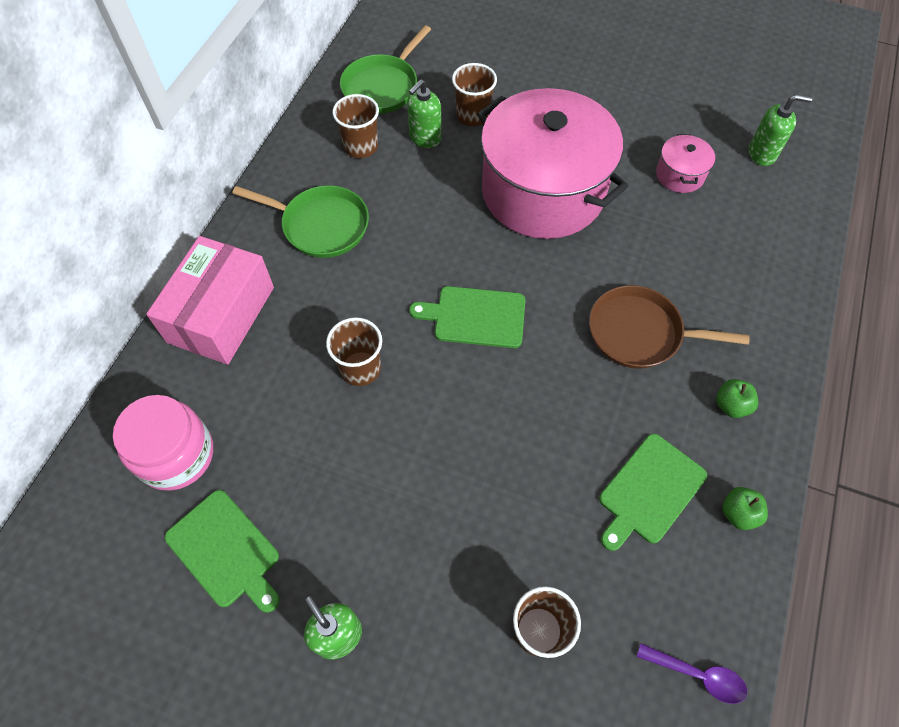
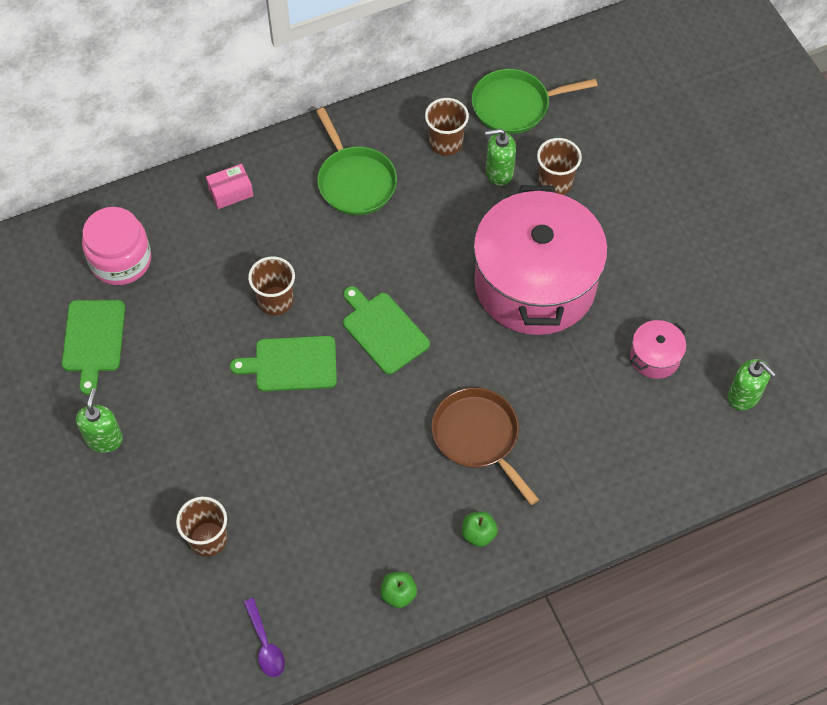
camera: 45 degrees right, 0 degrees up
(221, 314) = (231, 192): pink box -> pink box, size x0.46
(649, 491) = (361, 531): green cutting board -> green cutting board (291, 364)

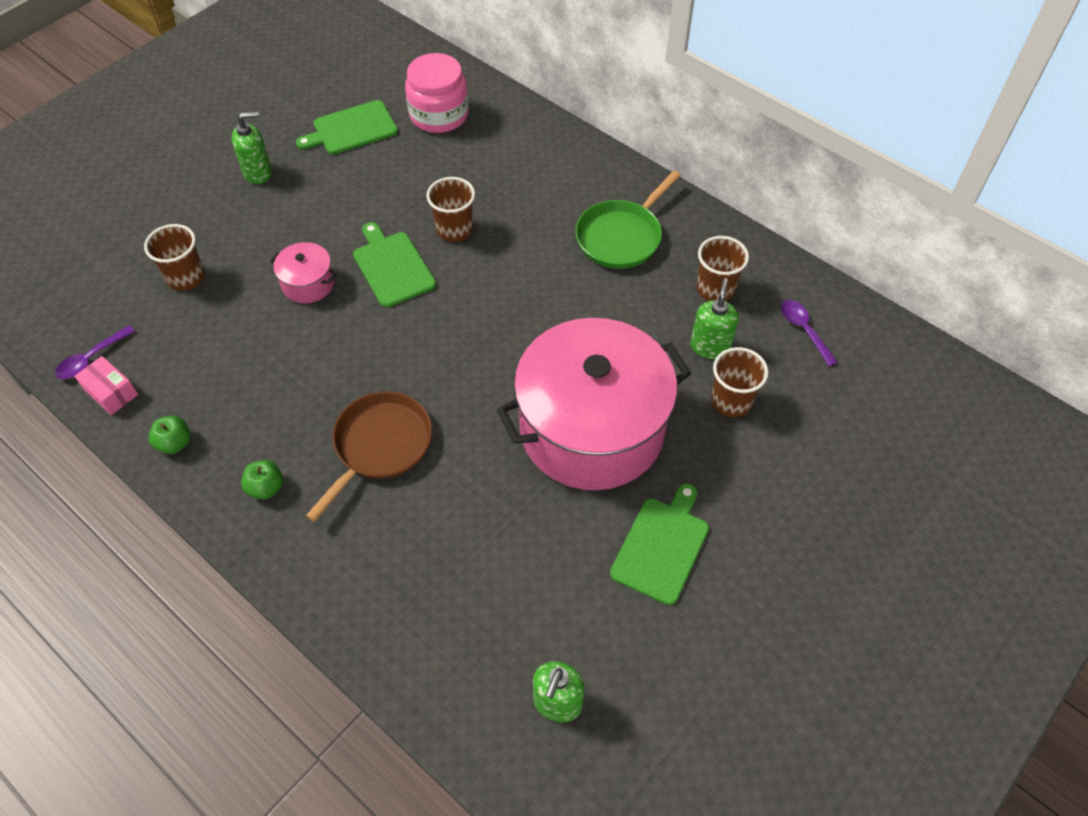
camera: 65 degrees right, 5 degrees down
(231, 192) = (552, 156): pink box -> pink box (111, 392)
(383, 330) = (465, 321): green cutting board -> green cutting board (662, 546)
(499, 172) = (710, 346): green soap dispenser -> green soap dispenser turned 45 degrees clockwise
(515, 106) = (804, 330): green pan -> purple spoon
(655, 357) = (561, 582): pink pot -> pink pot (308, 283)

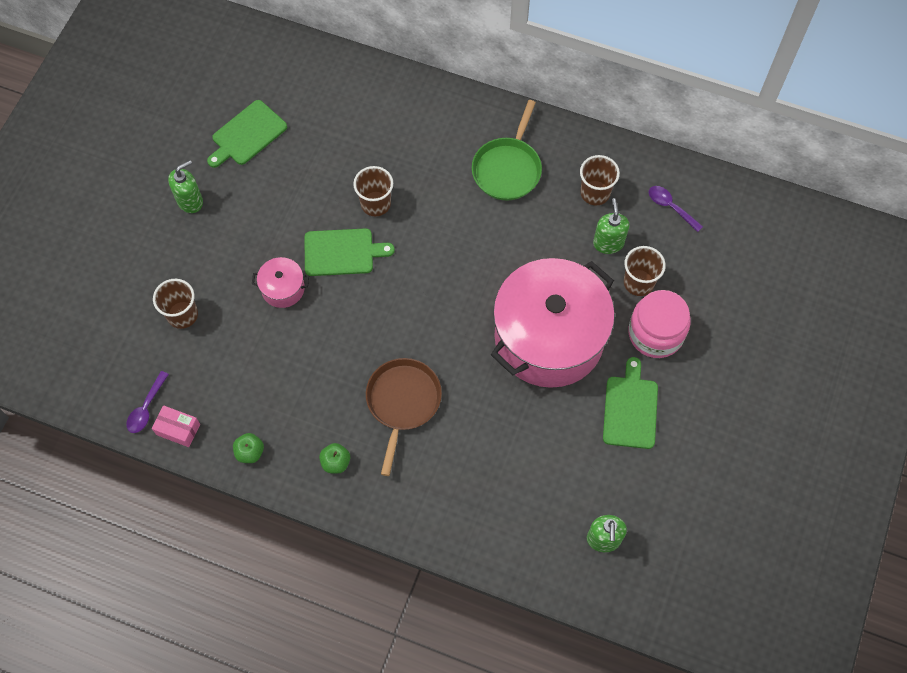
camera: 20 degrees left, 10 degrees up
(392, 267) = (342, 252): green cutting board -> green cutting board turned 135 degrees clockwise
(439, 115) = (313, 98): pink jar -> pink jar (655, 333)

